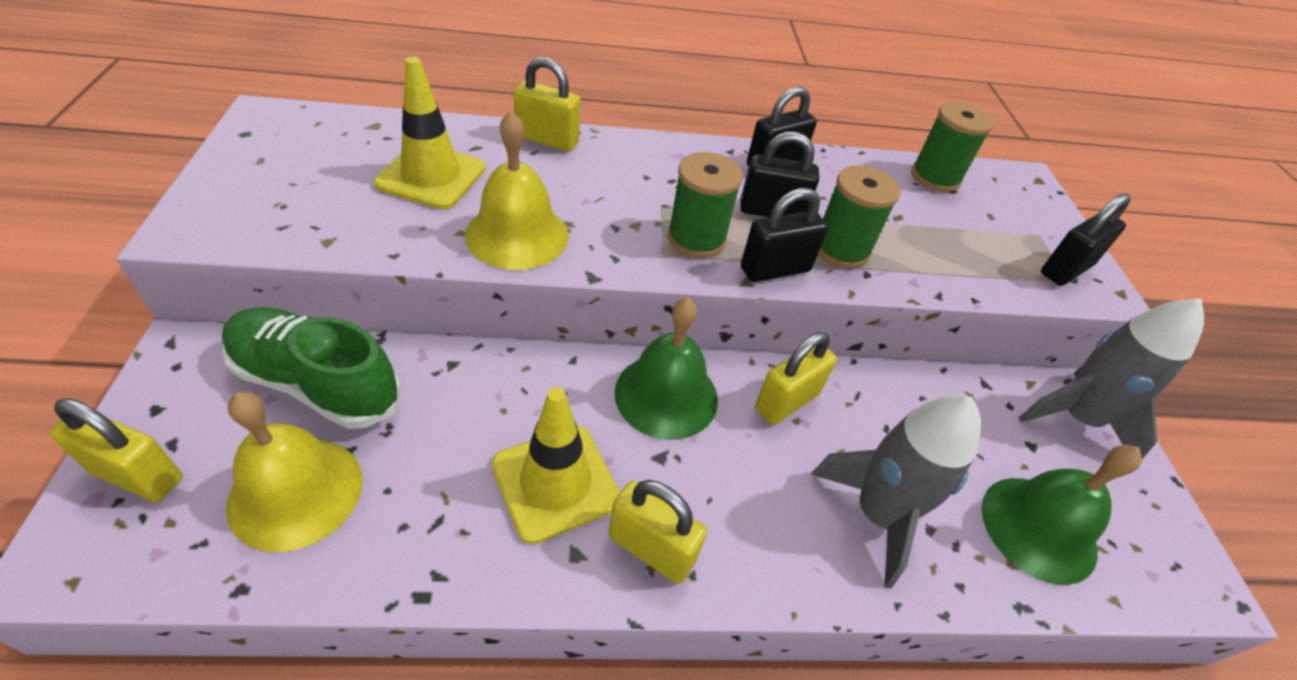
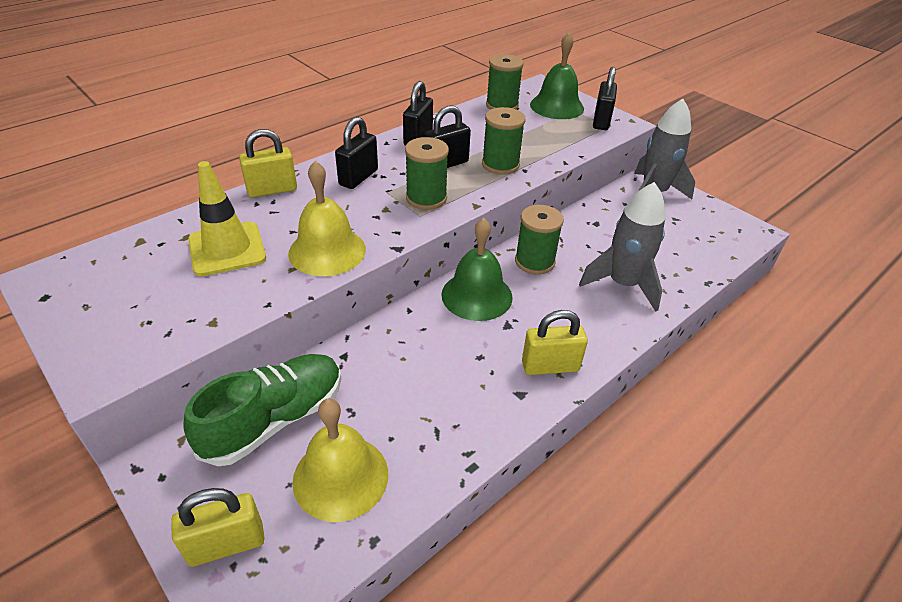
camera: 35 degrees left, 5 degrees down
(317, 383) = (275, 420): green shoe -> green shoe turned 150 degrees clockwise
(555, 482) = (472, 371): yellow traffic cone -> none
(775, 269) = (482, 192): black padlock -> black padlock (358, 177)
(786, 402) = (534, 262): yellow padlock -> green spool
(1038, 528) = (684, 248): green bell -> green bell (557, 106)

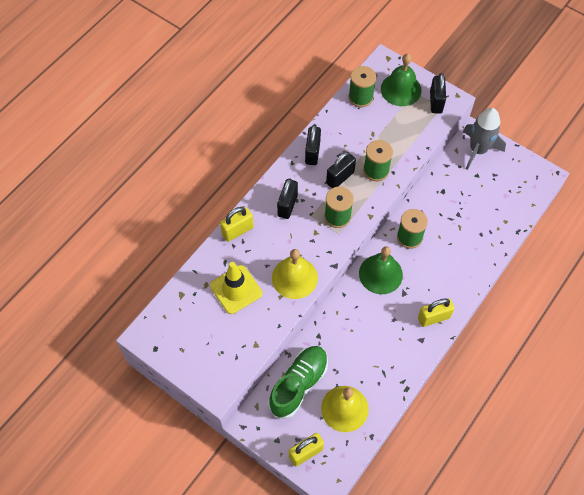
camera: 10 degrees left, 20 degrees up
(623, 284) = (466, 245): grey rocket -> none

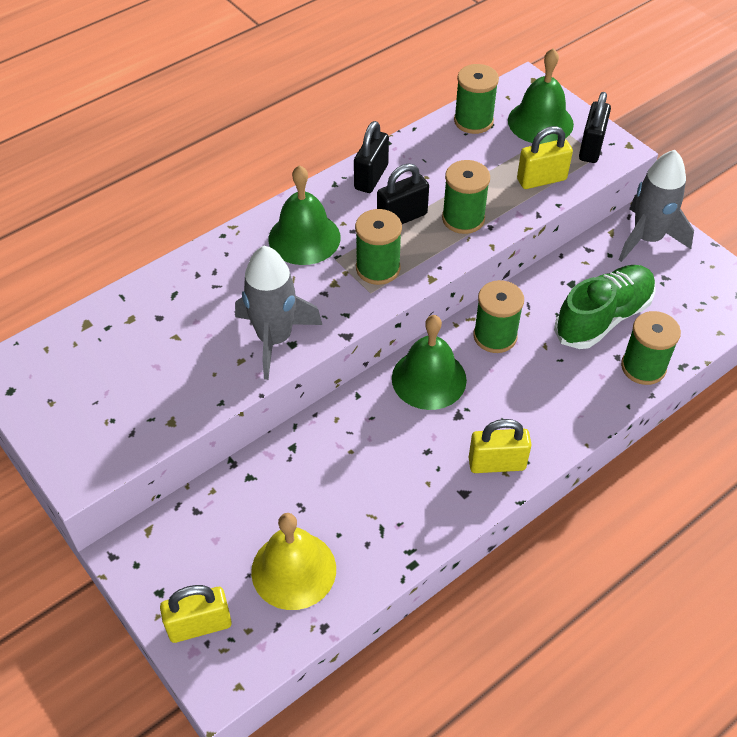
camera: 15 degrees right, 10 degrees down
(236, 289) = (174, 335): yellow traffic cone -> none
(237, 231) = (212, 256): yellow padlock -> yellow padlock (541, 179)
(287, 205) = (304, 238): black padlock -> green bell
(294, 277) = (275, 339): yellow bell -> grey rocket
(298, 384) = (231, 513): green shoe -> green shoe (603, 317)
(497, 237) = (643, 367): none -> green spool

